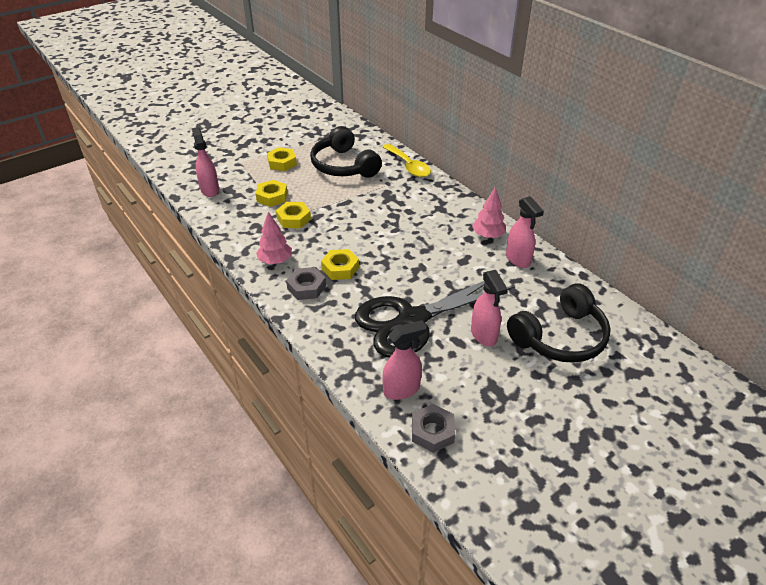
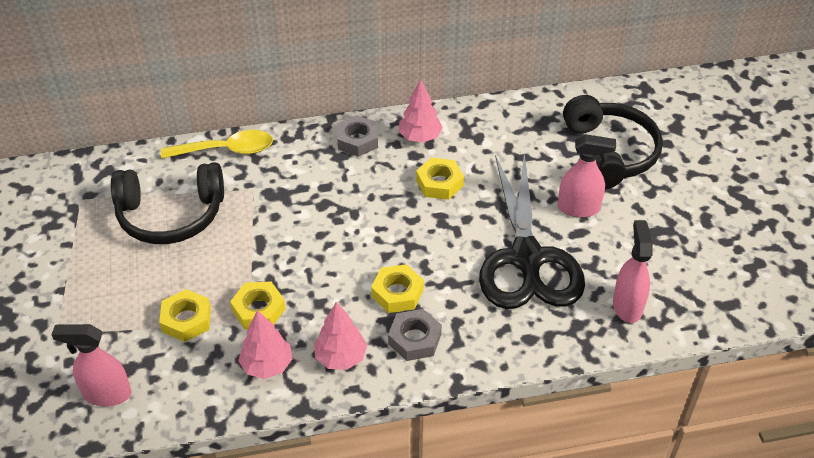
camera: 65 degrees left, 5 degrees up
(255, 235) = (267, 365): none -> pink tree
(282, 163) = (104, 282): yellow nut -> yellow nut (439, 183)
(432, 431) = (693, 302): grey nut -> grey nut (357, 140)
(518, 259) = (476, 131): pink spray bottle -> none

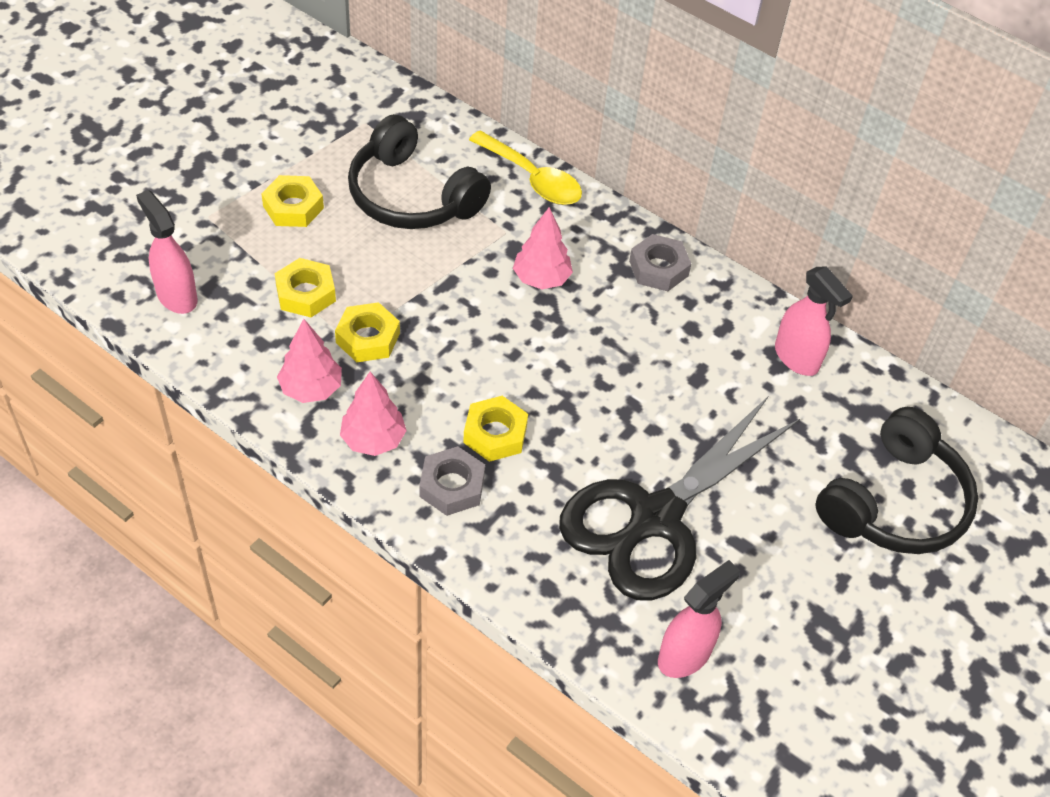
camera: 45 degrees right, 5 degrees up
(420, 137) = (722, 316): pink tree -> pink tree (541, 279)
(439, 183) = (676, 374): yellow nut -> yellow nut (293, 207)
(579, 208) = (778, 523): pink spray bottle -> pink spray bottle (797, 358)

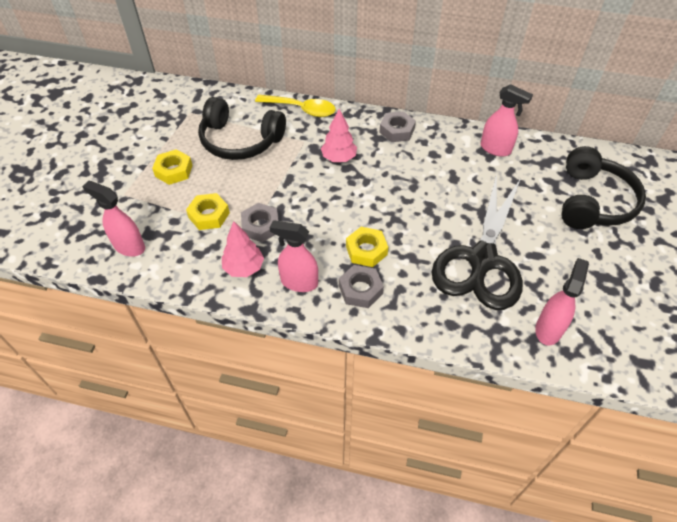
camera: 20 degrees left, 0 degrees up
(368, 338) = (260, 226): yellow nut -> grey nut
(373, 440) = (298, 282): pink tree -> pink spray bottle

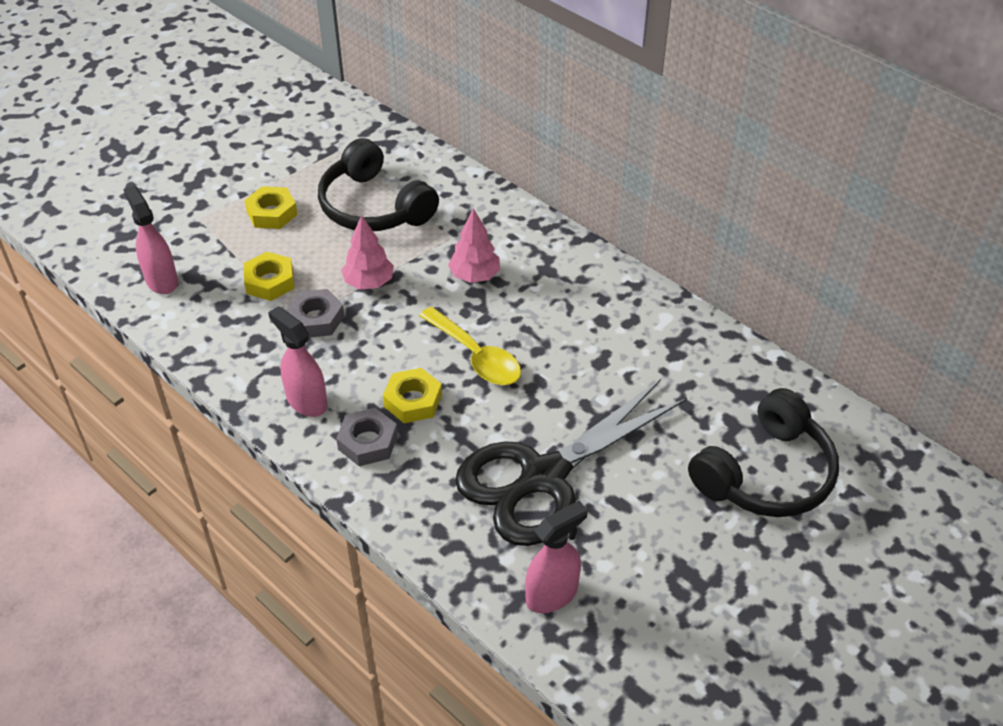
camera: 30 degrees right, 5 degrees down
(244, 268) = (260, 358): pink tree -> pink tree (369, 283)
(301, 109) = (480, 195): yellow spoon -> yellow spoon (476, 356)
(397, 130) = (579, 270): grey nut -> none
(495, 149) = (693, 348): pink spray bottle -> none

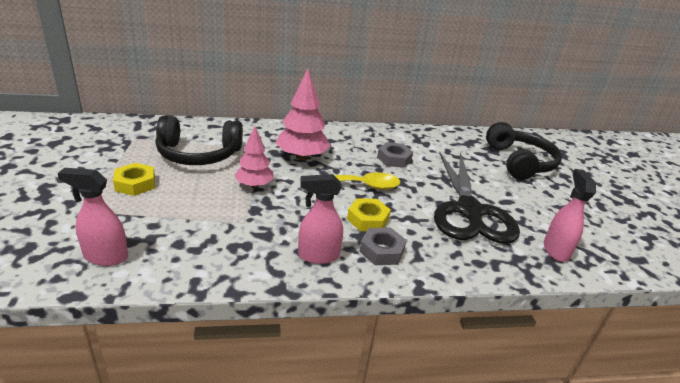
camera: 55 degrees left, 15 degrees down
(270, 281) = (192, 215): yellow nut -> none
(316, 319) = (253, 216): grey nut -> grey nut (394, 159)
(475, 276) = (302, 157): pink tree -> pink tree, size x1.55

